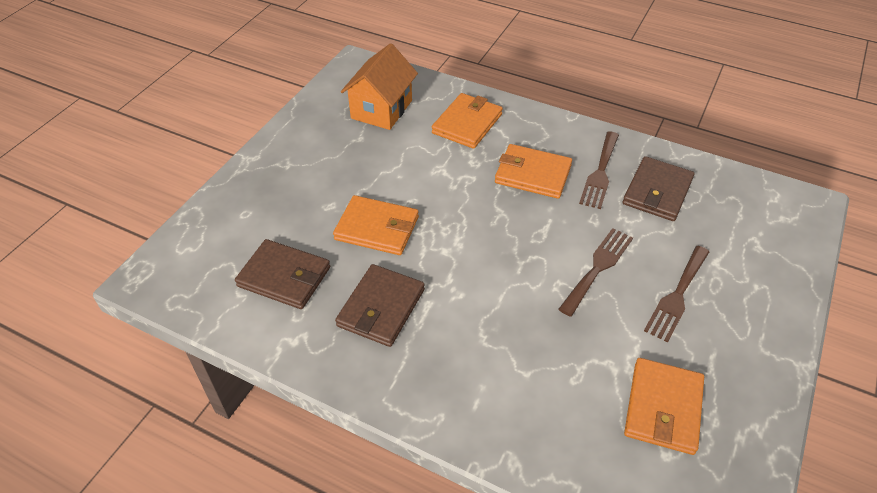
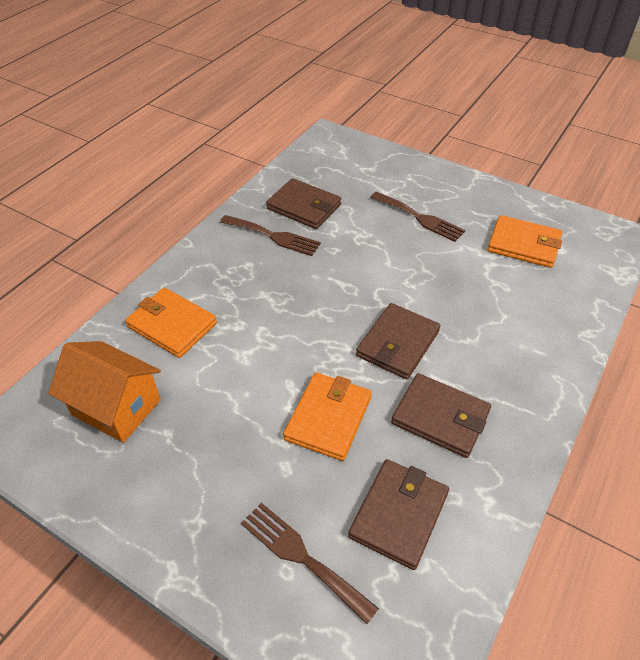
camera: 85 degrees left, 0 degrees up
(468, 275) = (397, 343): none -> brown wallet
(532, 174) = (266, 282): orange wallet -> none
(598, 268) = (390, 256): brown fork -> brown fork (302, 557)

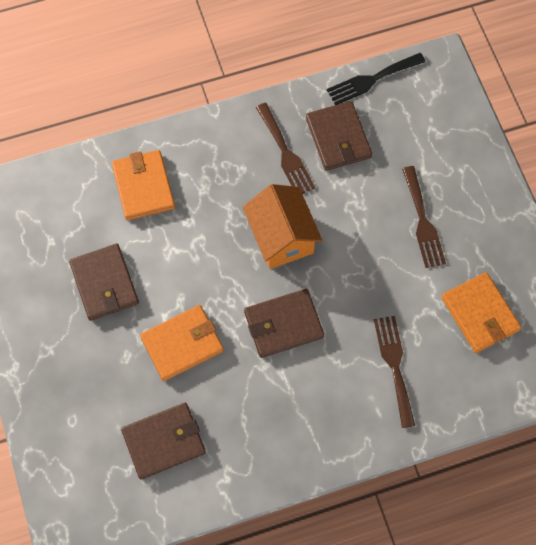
camera: 40 degrees right, 20 degrees up
(116, 407) = (60, 230): orange house -> orange house (281, 237)
(291, 165) = (372, 80): none -> black fork
(302, 557) = (87, 419): brown fork -> brown fork (394, 365)
(440, 417) = (254, 402): brown wallet -> brown wallet (104, 284)

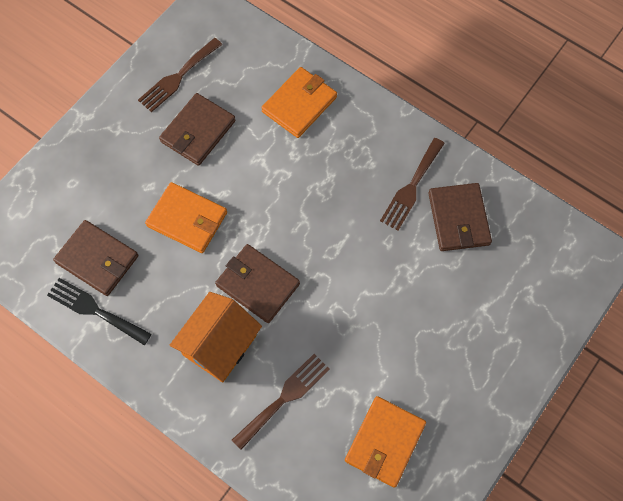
camera: 55 degrees right, 0 degrees up
(281, 237) = (333, 233): orange house -> orange house (219, 345)
(338, 138) = (458, 219): brown wallet -> brown wallet turned 45 degrees counterclockwise
(372, 80) = (535, 210): black fork -> black fork (95, 310)
(423, 221) = (435, 337): brown fork -> brown fork (178, 77)

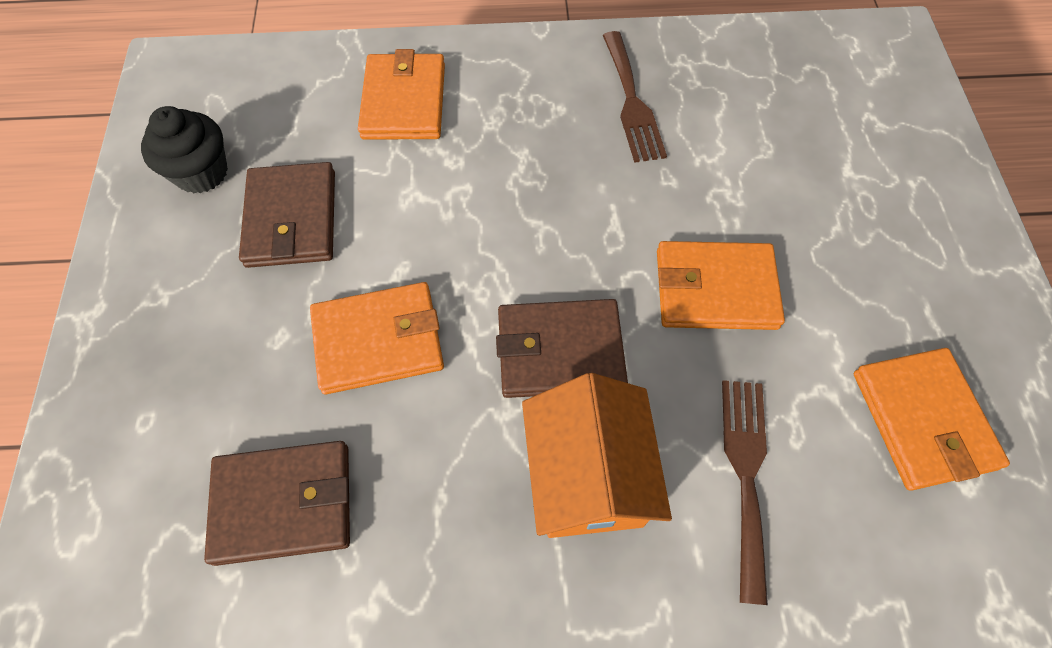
camera: 40 degrees left, 5 degrees down
(95, 310) = (346, 586): black fork -> none
(178, 77) = (201, 172): brown fork -> black cupcake
(354, 312) = (715, 289): none -> orange wallet
(458, 219) = (718, 99): brown wallet -> none

